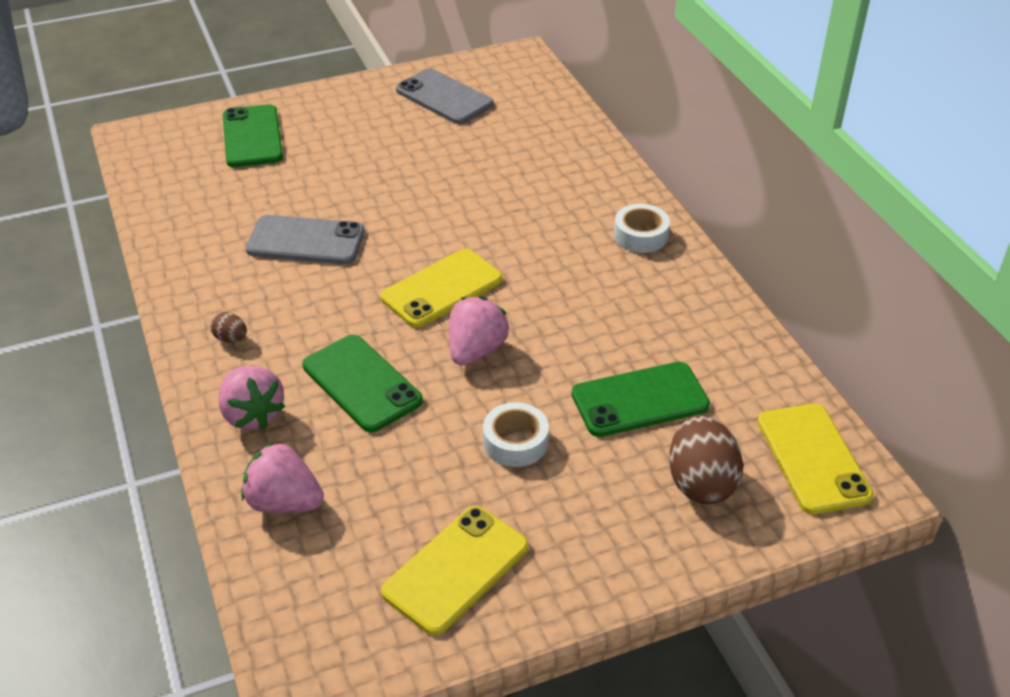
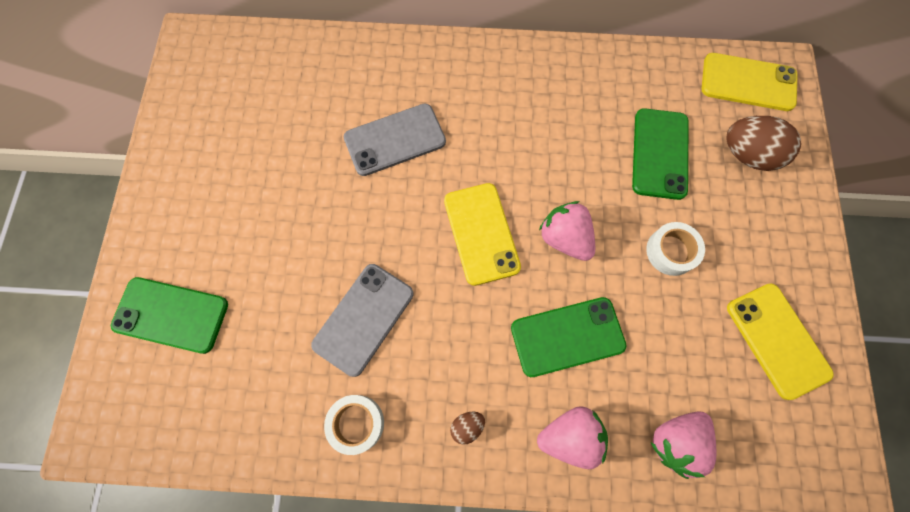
camera: 65 degrees left, 30 degrees up
(444, 97) = (214, 126): grey phone -> grey phone (395, 140)
(640, 235) = (486, 69): white tape -> white tape (356, 423)

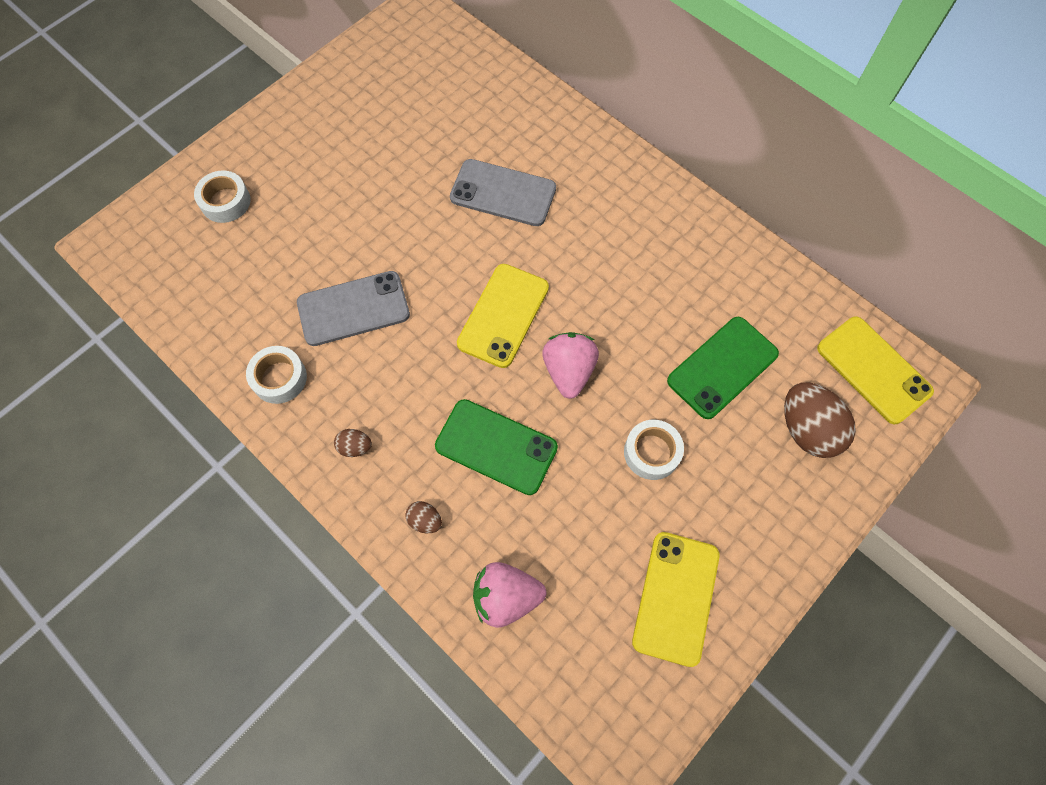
camera: 40 degrees right, 5 degrees down
(171, 315) = (225, 201): green phone -> white tape
(570, 436) = (425, 520): pink strawberry -> brown egg

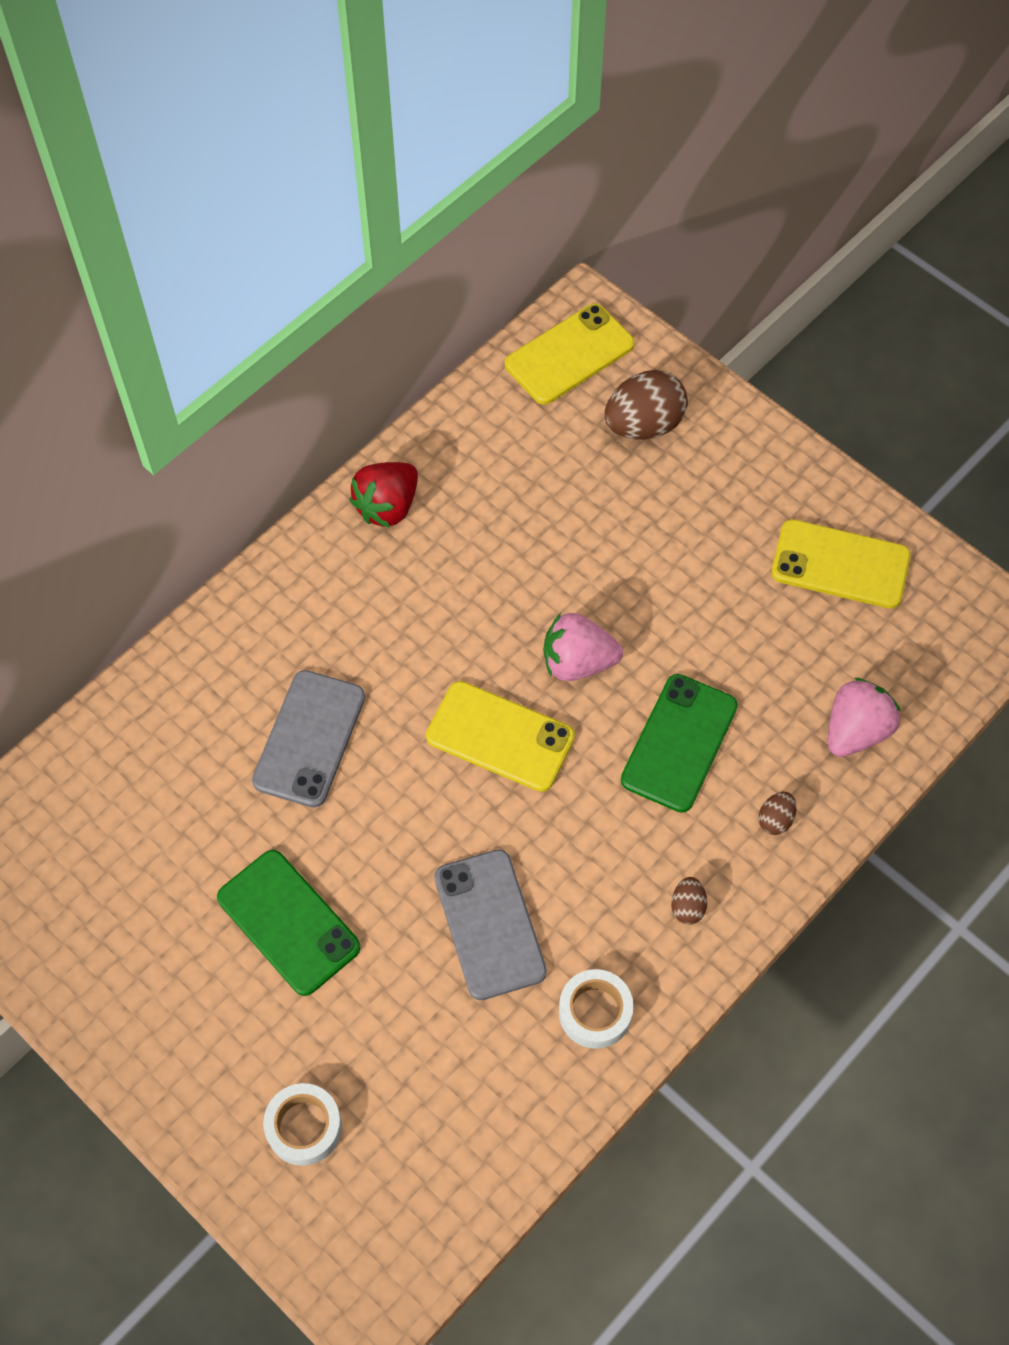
camera: 90 degrees left, 5 degrees down
(506, 597) = (855, 731): pink strawberry -> pink strawberry turned 135 degrees counterclockwise
(651, 452) = (678, 578): white tape -> none
(702, 236) = (387, 506): none -> red strawberry
(722, 367) = (569, 500): green phone -> green phone (289, 922)

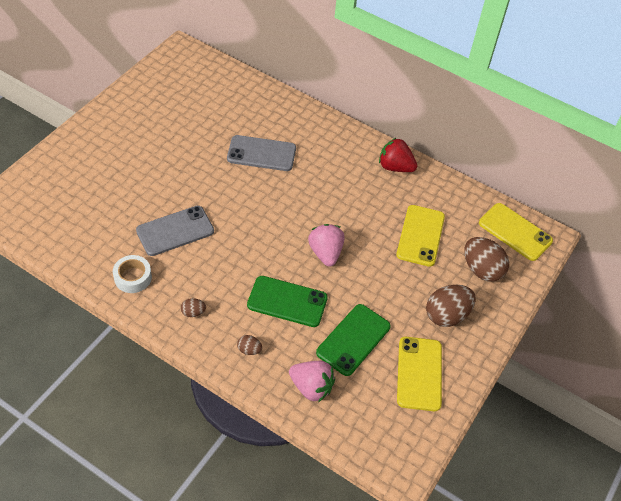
camera: 75 degrees right, 10 degrees down
(289, 922) = (168, 158): green phone -> green phone (353, 340)
(304, 1127) = (72, 175): white tape -> none
(500, 736) = (276, 225): yellow phone -> yellow phone (420, 235)
(731, 499) = (446, 315): none -> brown egg

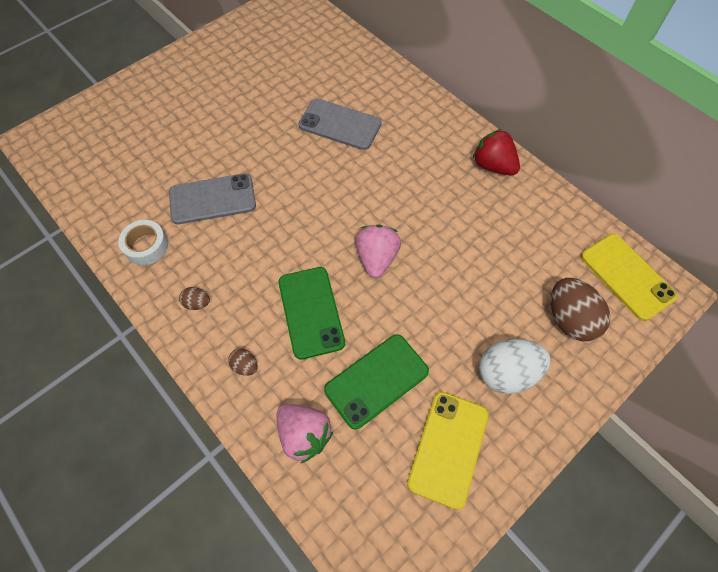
camera: 20 degrees right, 10 degrees up
(287, 301) = (311, 312): green phone -> green phone turned 45 degrees clockwise
(420, 235) = (501, 258): yellow phone -> none
(446, 315) = (506, 373): brown egg -> white egg

